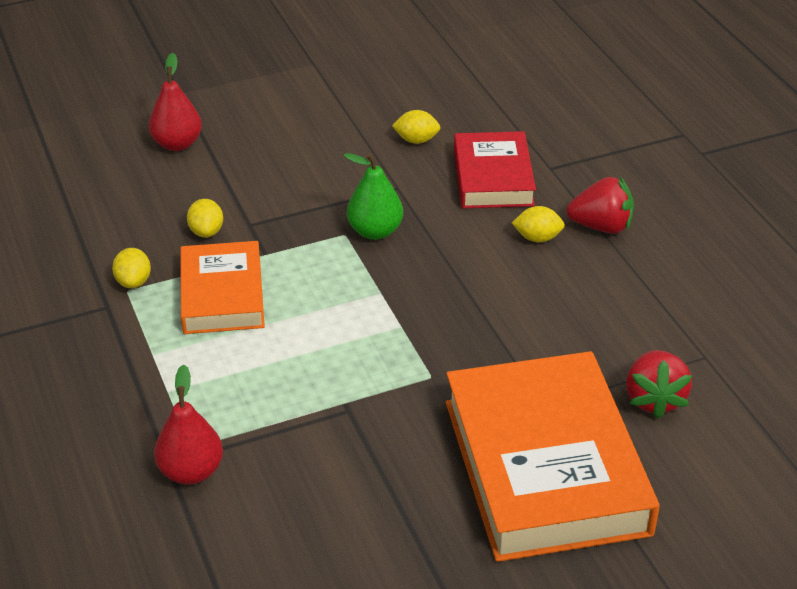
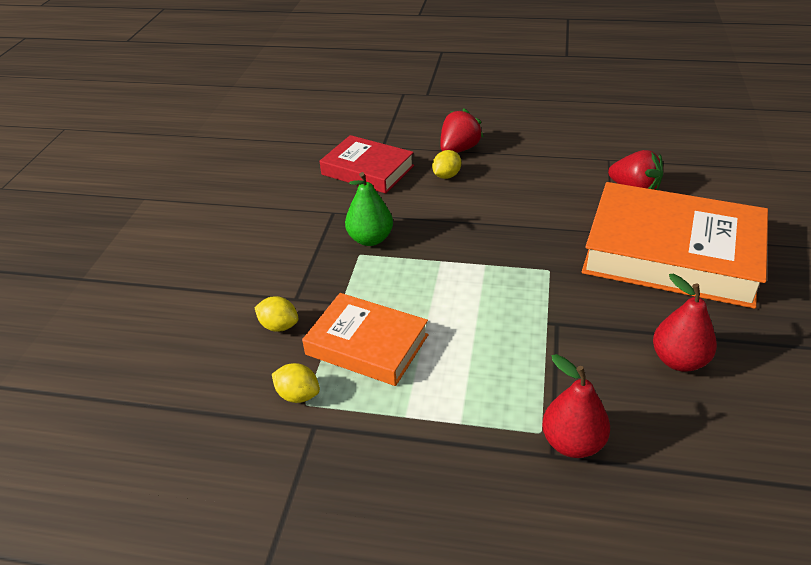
camera: 55 degrees left, 0 degrees up
(177, 144) = (147, 303): red pear -> red pear (678, 360)
(416, 140) = (292, 186): yellow lemon -> none

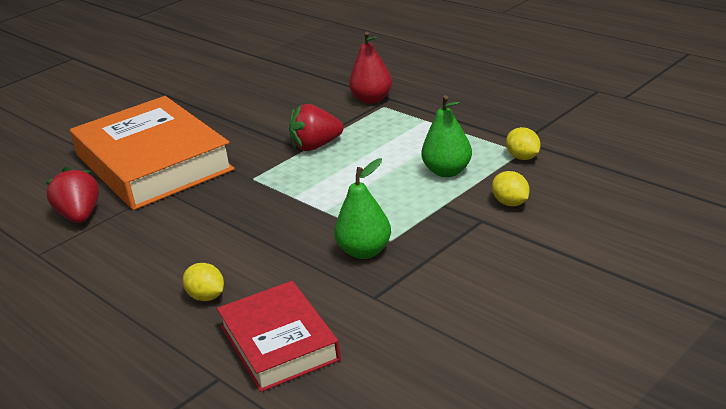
camera: 145 degrees left, 10 degrees down
(367, 344) = (447, 171): orange book -> green pear
(446, 176) = (206, 297): yellow lemon -> yellow lemon turned 60 degrees clockwise
(459, 149) = (143, 330): red strawberry -> red strawberry (316, 146)
(678, 360) = (259, 113): red pear -> none

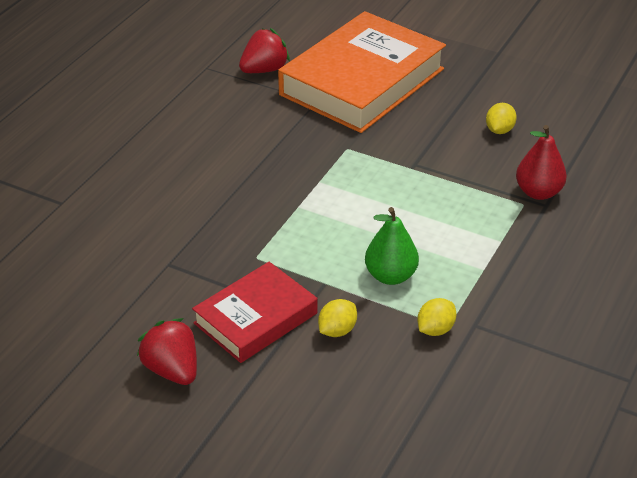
camera: 70 degrees right, 10 degrees up
(206, 297) = (158, 170): yellow lemon -> yellow lemon (499, 130)
(279, 342) = (103, 223): red book -> red book (255, 318)
(316, 146) = (420, 174): red strawberry -> red strawberry (172, 370)
(365, 251) = (235, 245): green pear -> none

